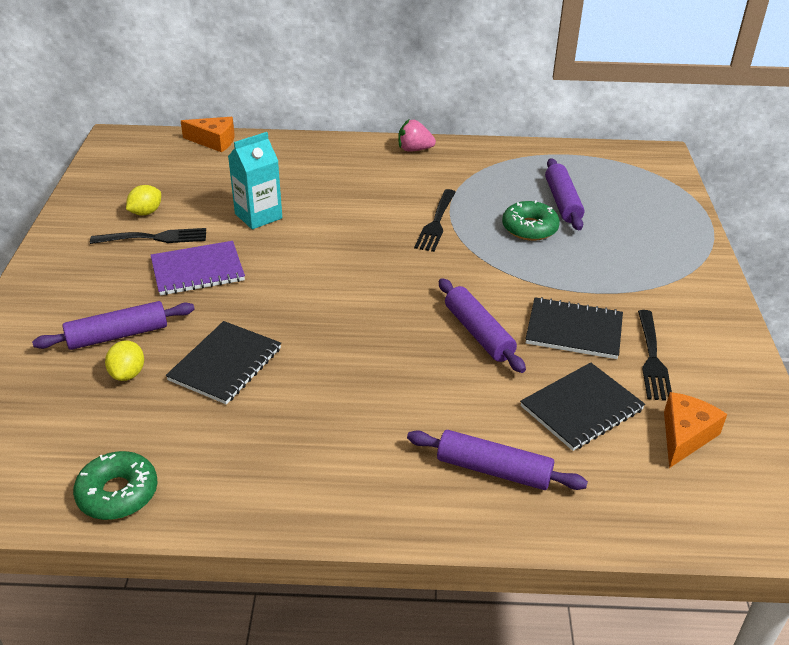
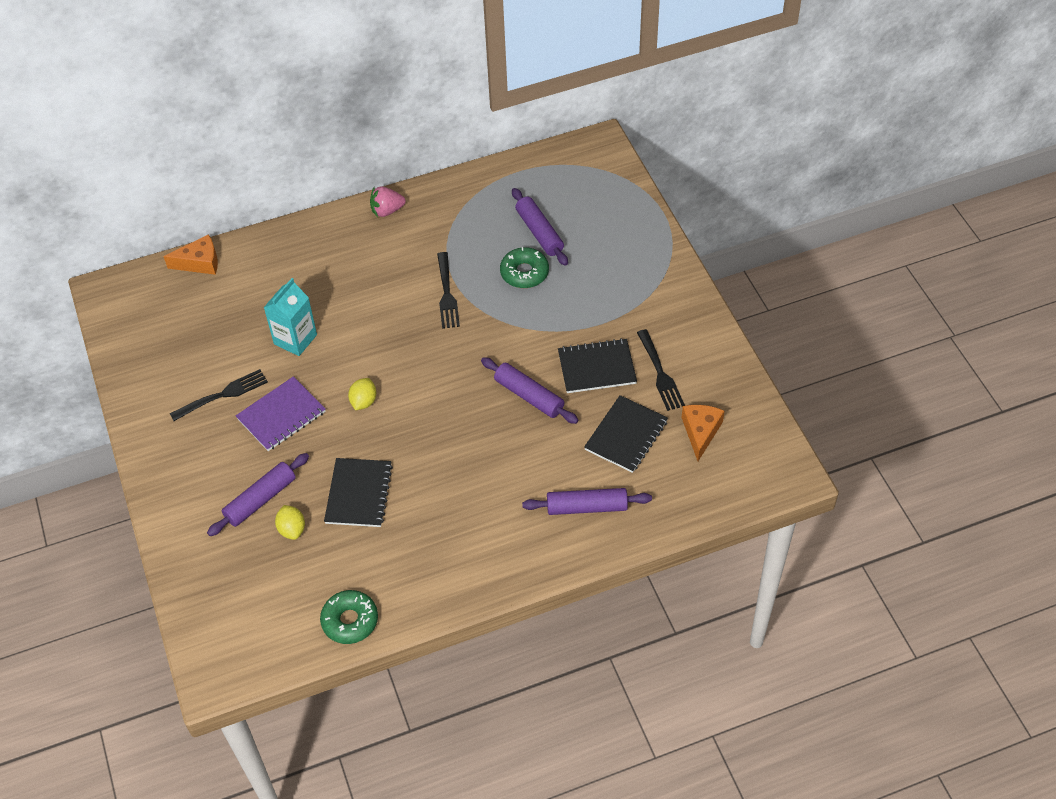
camera: 20 degrees left, 15 degrees up
(146, 212) = (196, 370): yellow lemon -> yellow lemon (363, 401)

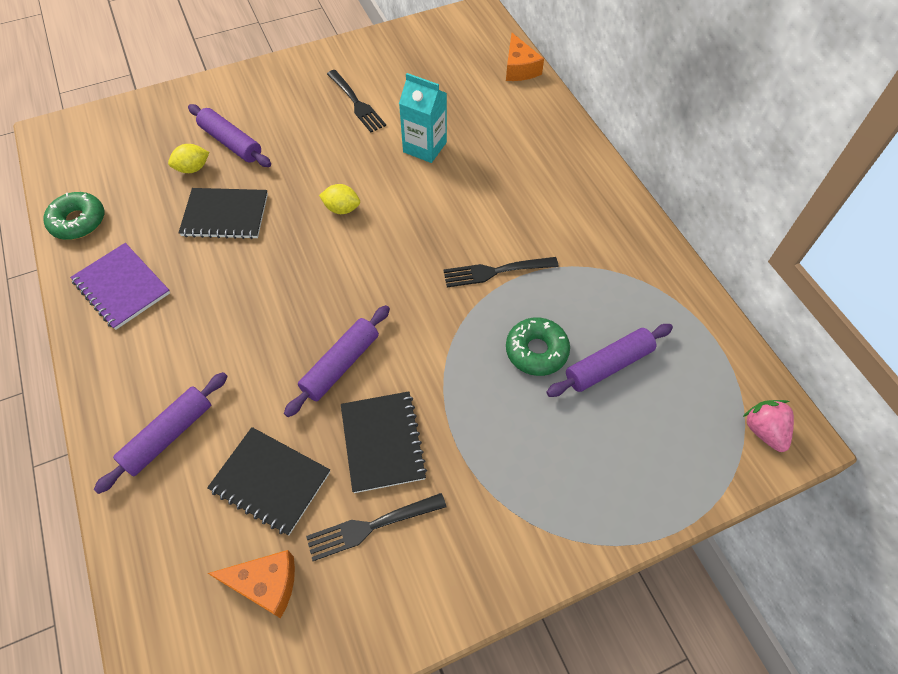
camera: 85 degrees right, 5 degrees up
(281, 415) = (329, 147): purple notebook -> purple notebook (122, 287)
(387, 211) = (616, 206): pink strawberry -> pink strawberry (764, 431)
(587, 507) = (169, 435): purple rolling pin -> purple rolling pin turned 45 degrees clockwise

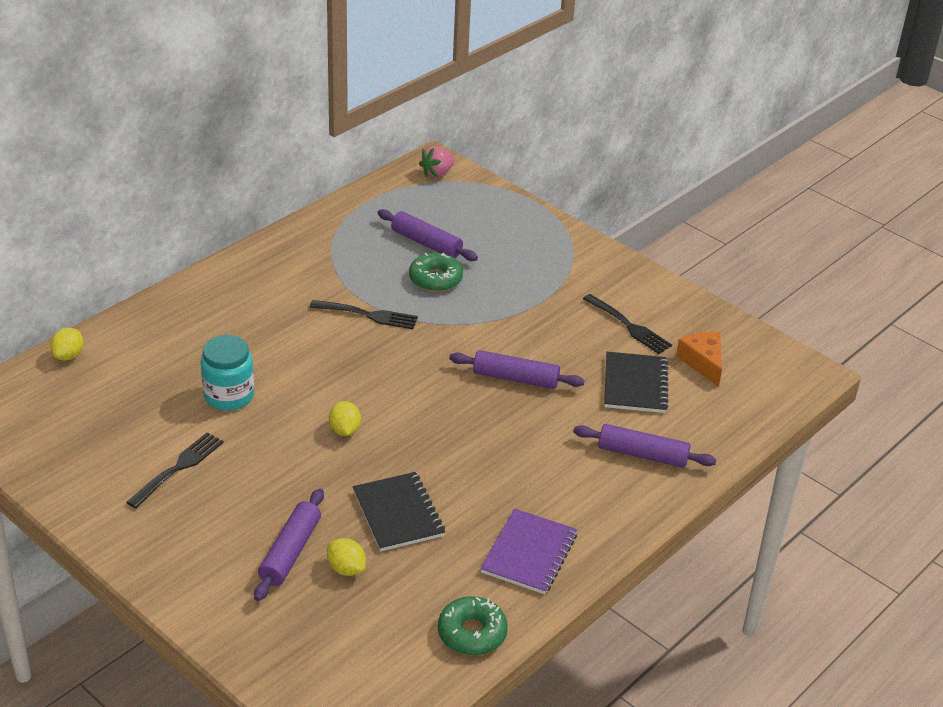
camera: 115 degrees left, 20 degrees down
(382, 442) = (565, 337): black notebook -> none
(425, 147) = (229, 396): turquoise carton -> turquoise jar
(496, 271) = (367, 315): black fork -> black fork turned 45 degrees counterclockwise
(519, 68) = (68, 355): orange cheese -> yellow lemon

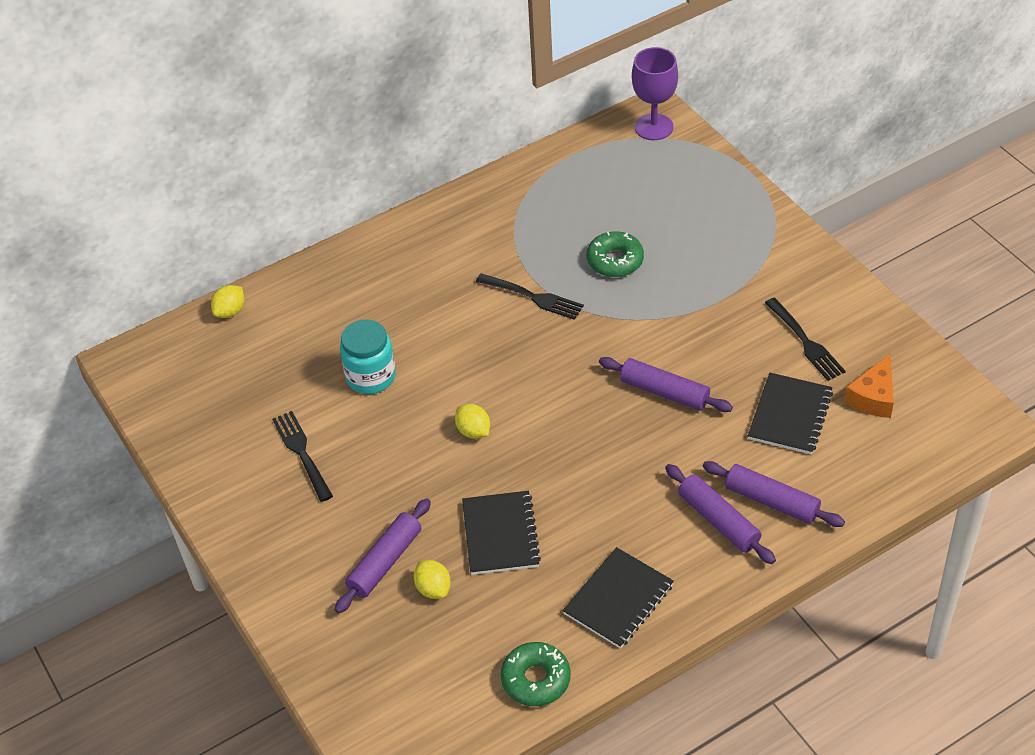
camera: 20 degrees right, 10 degrees up
(178, 468) = (302, 453): black fork -> black fork turned 75 degrees counterclockwise
(345, 430) = (473, 431): yellow lemon -> yellow lemon turned 45 degrees counterclockwise
(426, 243) = (618, 215): purple rolling pin -> purple rolling pin (718, 520)
(437, 173) = (654, 127): pink strawberry -> purple goblet
(529, 553) = (618, 599): purple notebook -> black notebook
(703, 362) = (873, 397): orange cheese -> orange cheese turned 150 degrees counterclockwise

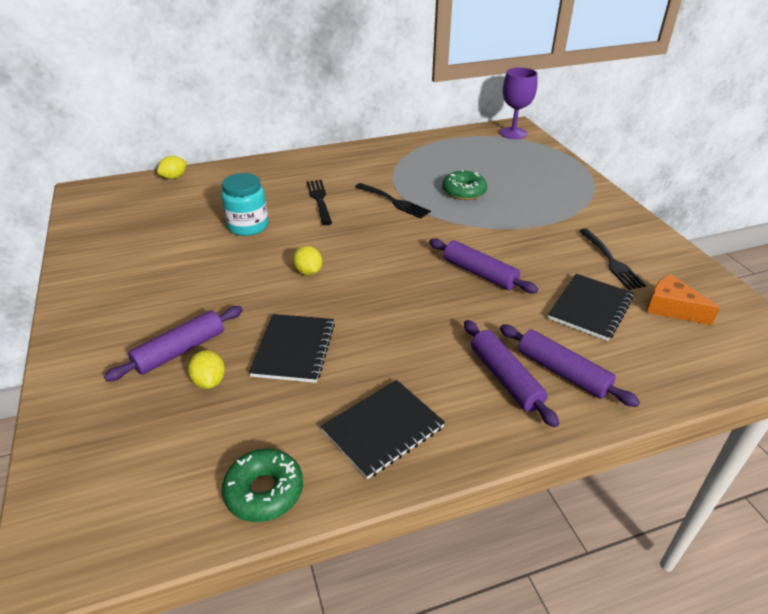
camera: 10 degrees right, 10 degrees down
(302, 453) = (165, 262): black fork -> black fork (319, 200)
(873, 397) = (671, 308): orange cheese -> orange cheese turned 90 degrees clockwise

